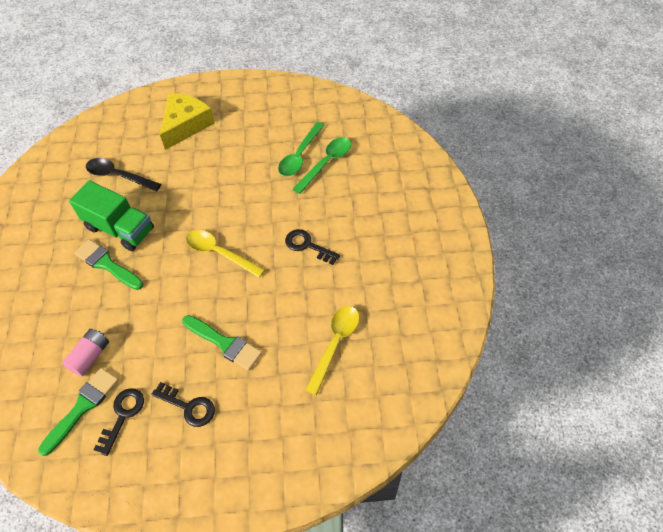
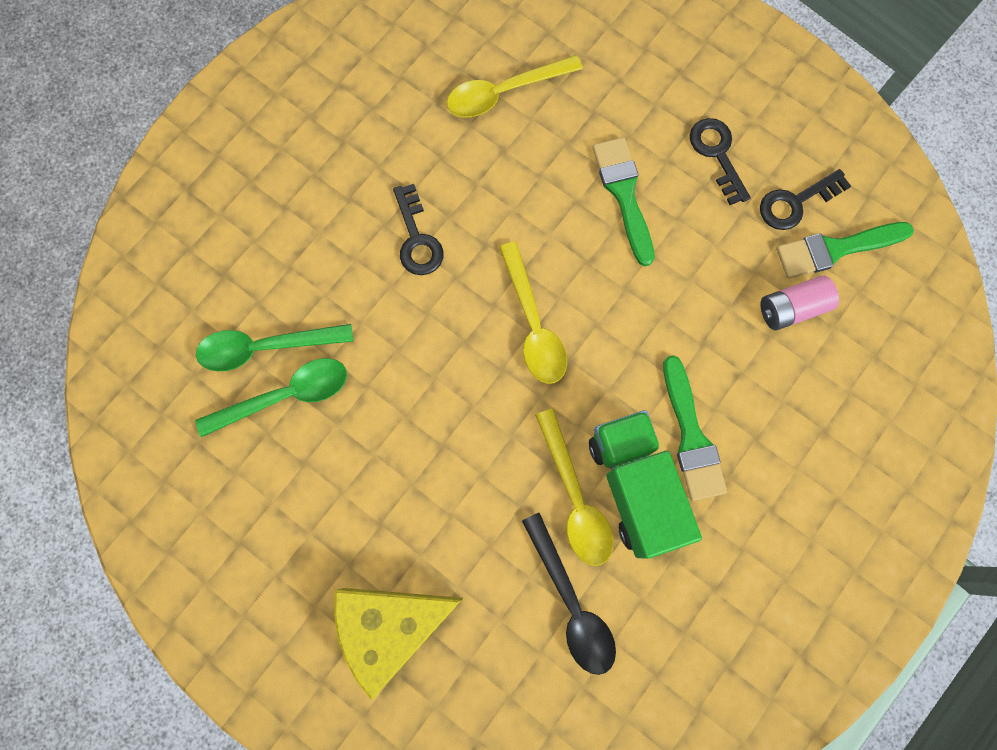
camera: 140 degrees left, 20 degrees up
(145, 207) = (575, 498): none -> yellow spoon

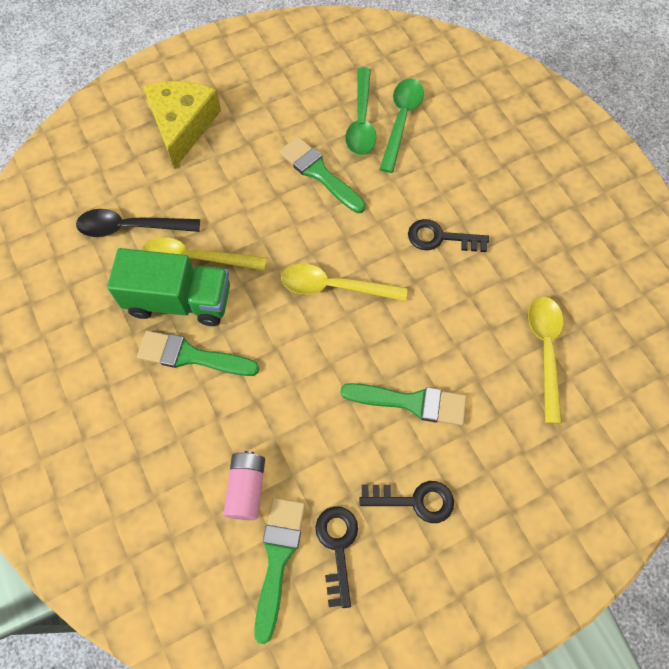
camera: 115 degrees right, 10 degrees down
(388, 410) = (319, 173): none -> green brush

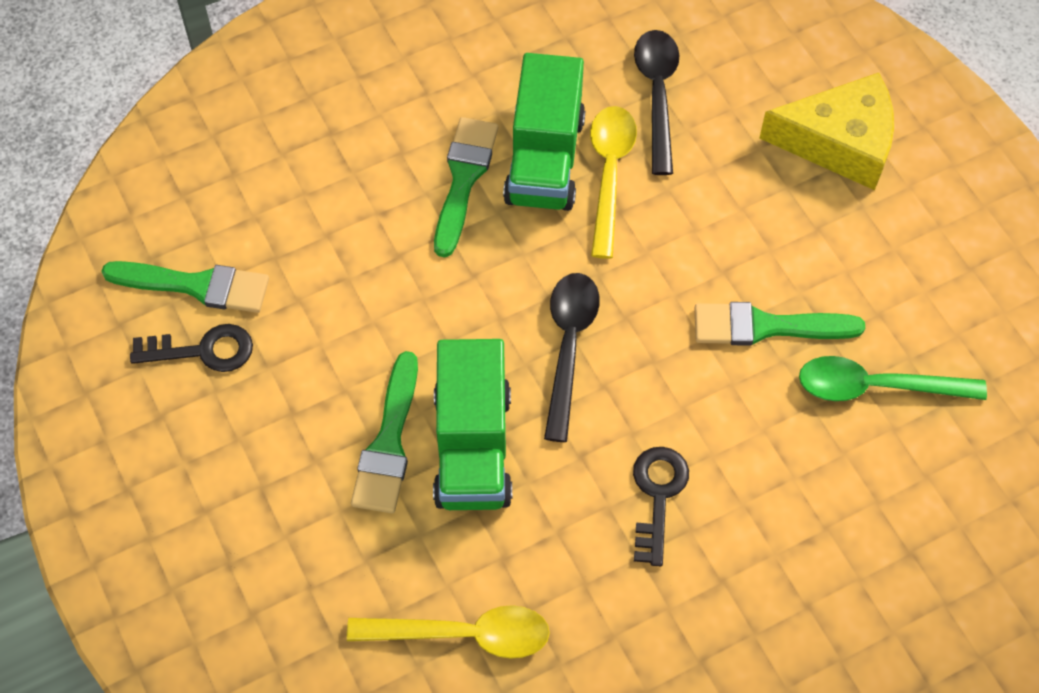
camera: 90 degrees right, 5 degrees down
(246, 488) = (284, 249): pink battery -> none
(319, 173) = (767, 326): green brush -> green brush turned 135 degrees counterclockwise
(334, 287) = (569, 347): yellow spoon -> black spoon
(401, 121) = (883, 447): green spoon -> none
(412, 347) = (473, 447): none -> green truck
(414, 500) = (253, 441): black key -> none

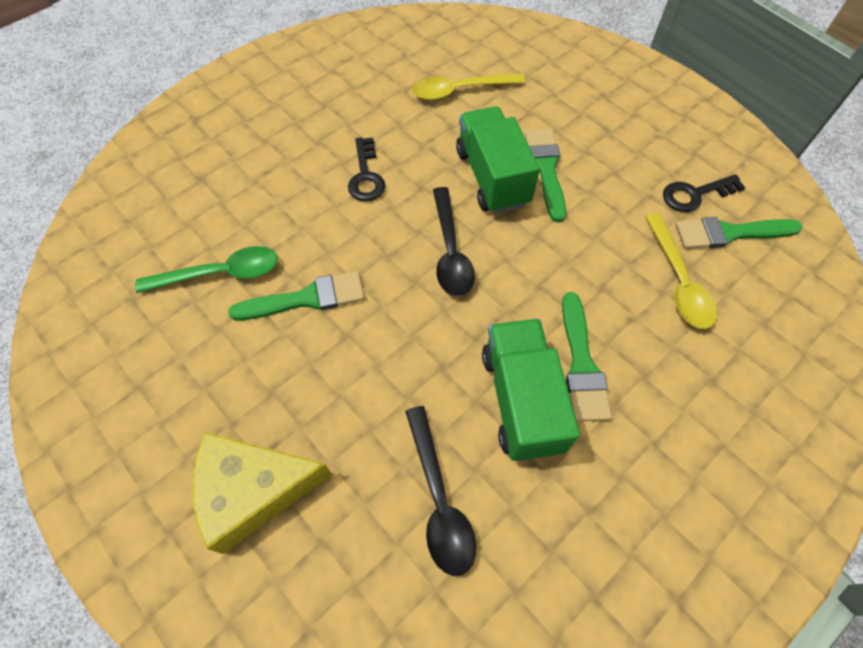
camera: 165 degrees right, 0 degrees up
(609, 174) = (461, 400): yellow spoon -> yellow spoon (678, 281)

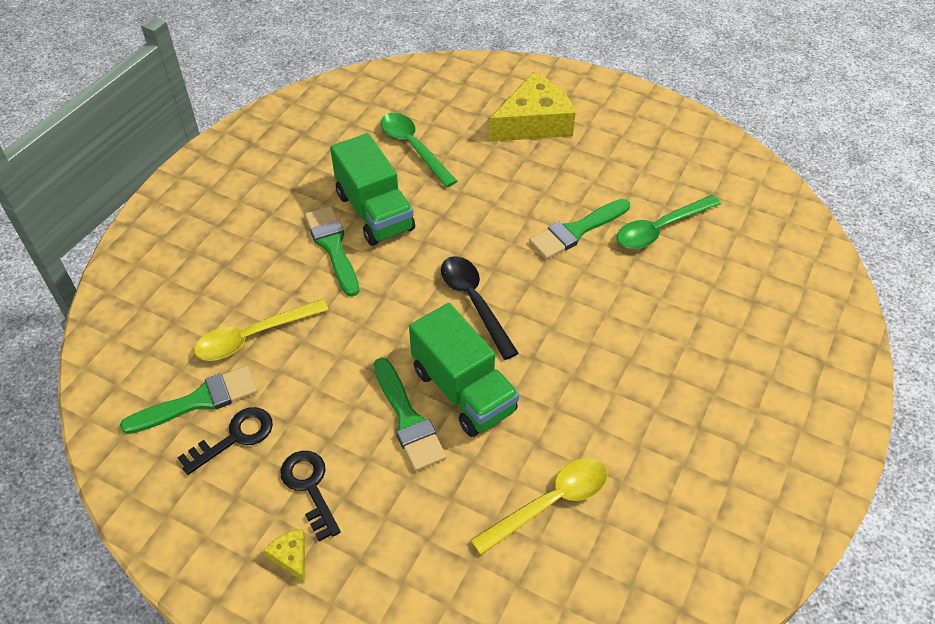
camera: 160 degrees right, 10 degrees down
(366, 176) = (595, 352): black key -> black key (310, 487)
(439, 499) = (413, 148): black spoon -> green spoon
(652, 108) = (291, 556): none -> yellow cheese
(678, 281) = (253, 336): yellow spoon -> yellow spoon turned 90 degrees counterclockwise

